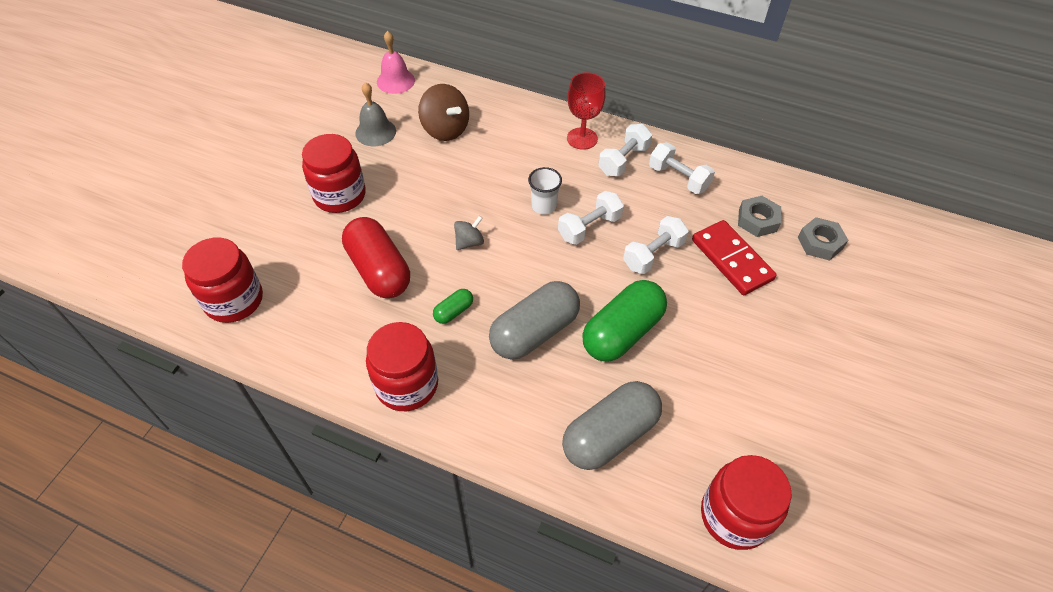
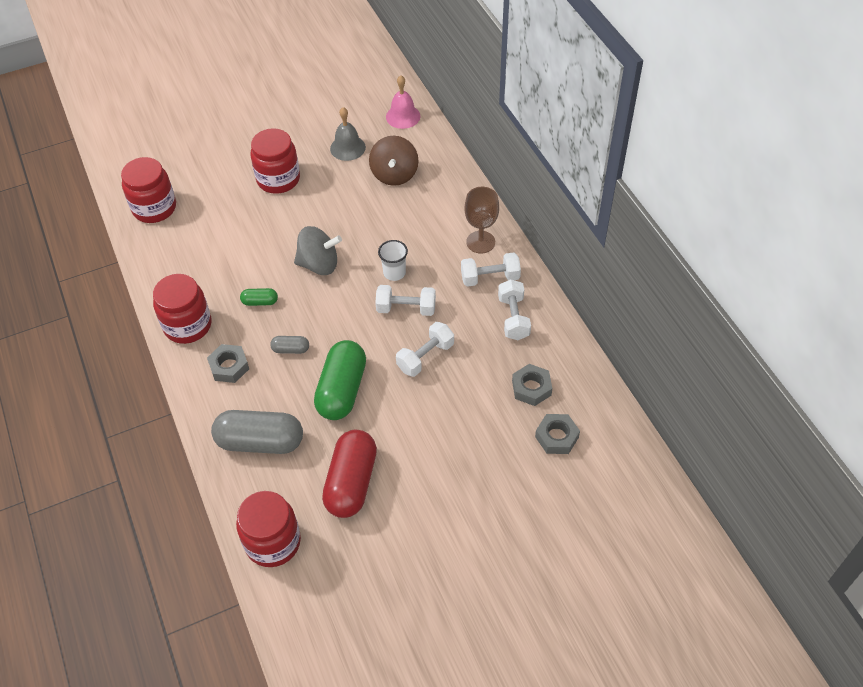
camera: 45 degrees right, 0 degrees up
(379, 270) = (247, 245): red capsule -> red capsule (351, 482)
(469, 242) = (319, 264): grey spinning top -> grey spinning top, size x1.76
(496, 391) = (229, 366): none -> grey nut
(534, 332) = (291, 349): grey capsule -> grey capsule, size x0.46
(582, 138) = (480, 242): red goblet -> brown goblet
(622, 332) = (342, 390): green capsule -> green capsule turned 75 degrees counterclockwise
(653, 254) = (425, 357): white dumbbell -> white dumbbell turned 45 degrees counterclockwise
(731, 260) = (475, 400): red domino -> none

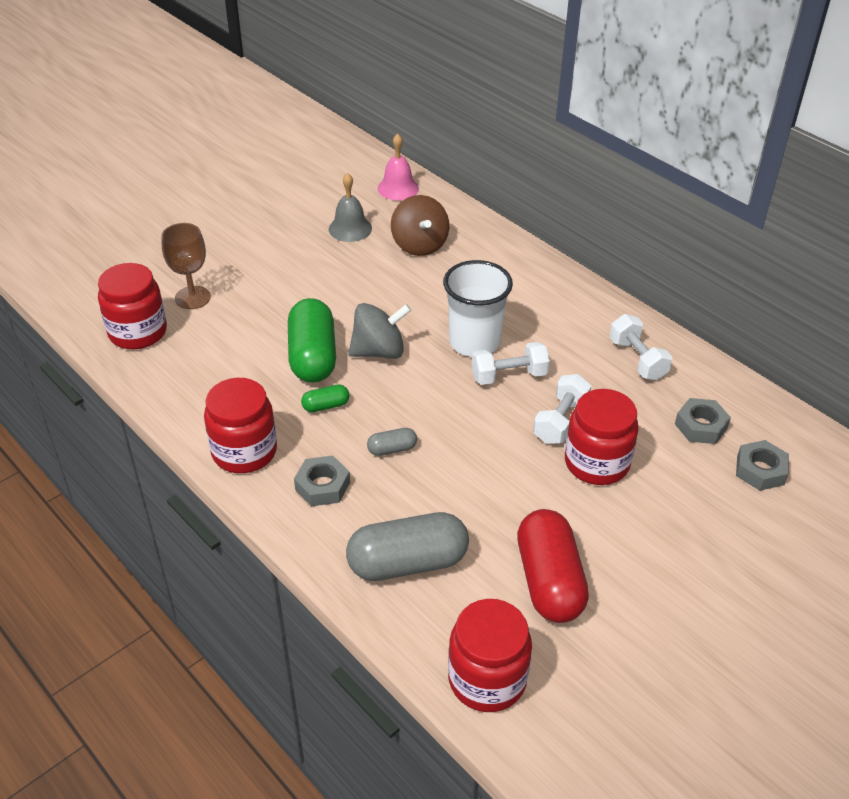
camera: 20 degrees left, 10 degrees down
(278, 179) = (282, 274): red jar -> red jar (596, 463)
(342, 390) = (480, 479): green capsule -> green capsule (312, 356)
(394, 273) = (474, 342): white cup -> white cup, size x1.83
(480, 242) = (556, 292): brown goblet -> brown goblet (192, 297)
(490, 278) = (587, 325): white dumbbell -> none

